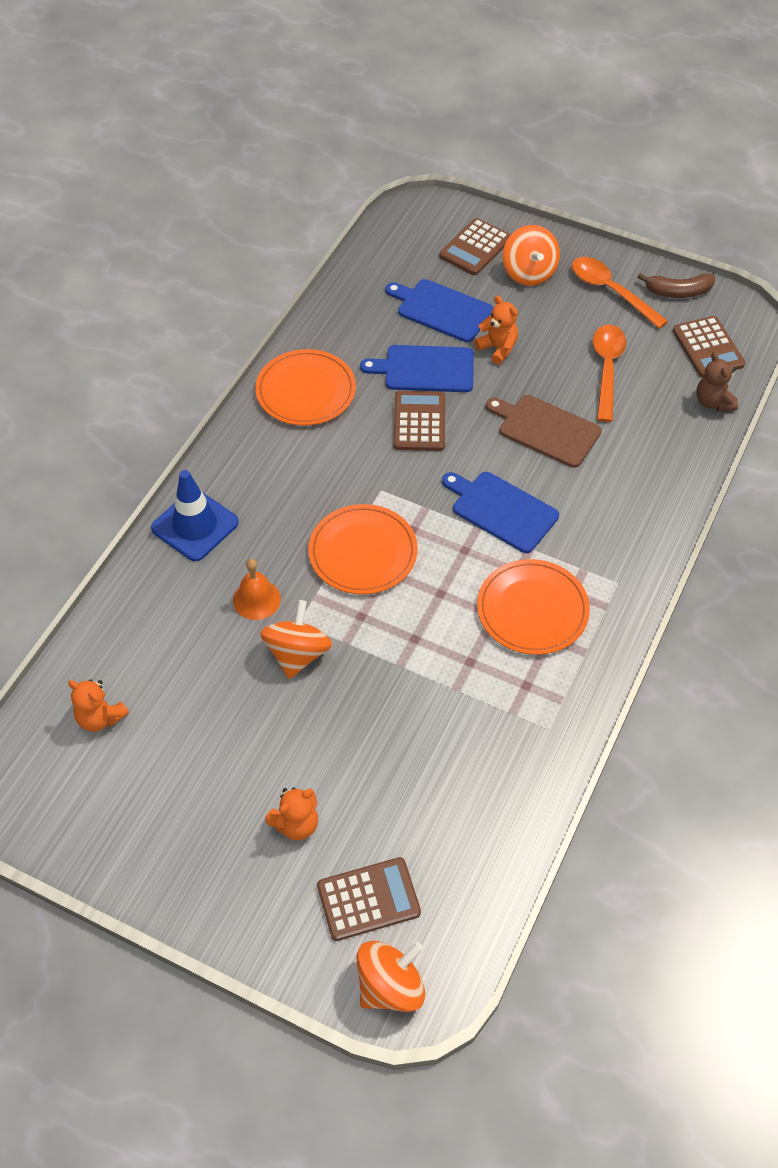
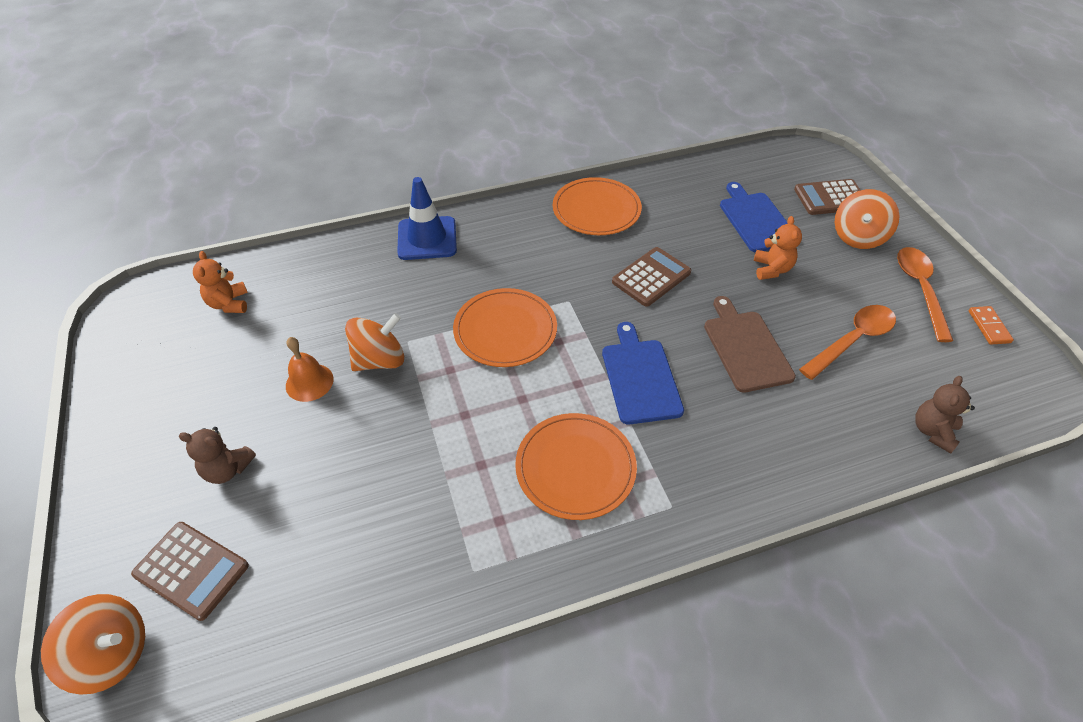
camera: 45 degrees right, 5 degrees down
(256, 599) = (402, 307): orange bell -> orange bell (309, 382)
(296, 824) = (227, 469): orange teddy bear -> brown teddy bear
(425, 369) = (697, 248): blue cutting board -> none
(678, 292) = (989, 327): brown banana -> orange domino
(708, 348) = (974, 386): brown calculator -> none

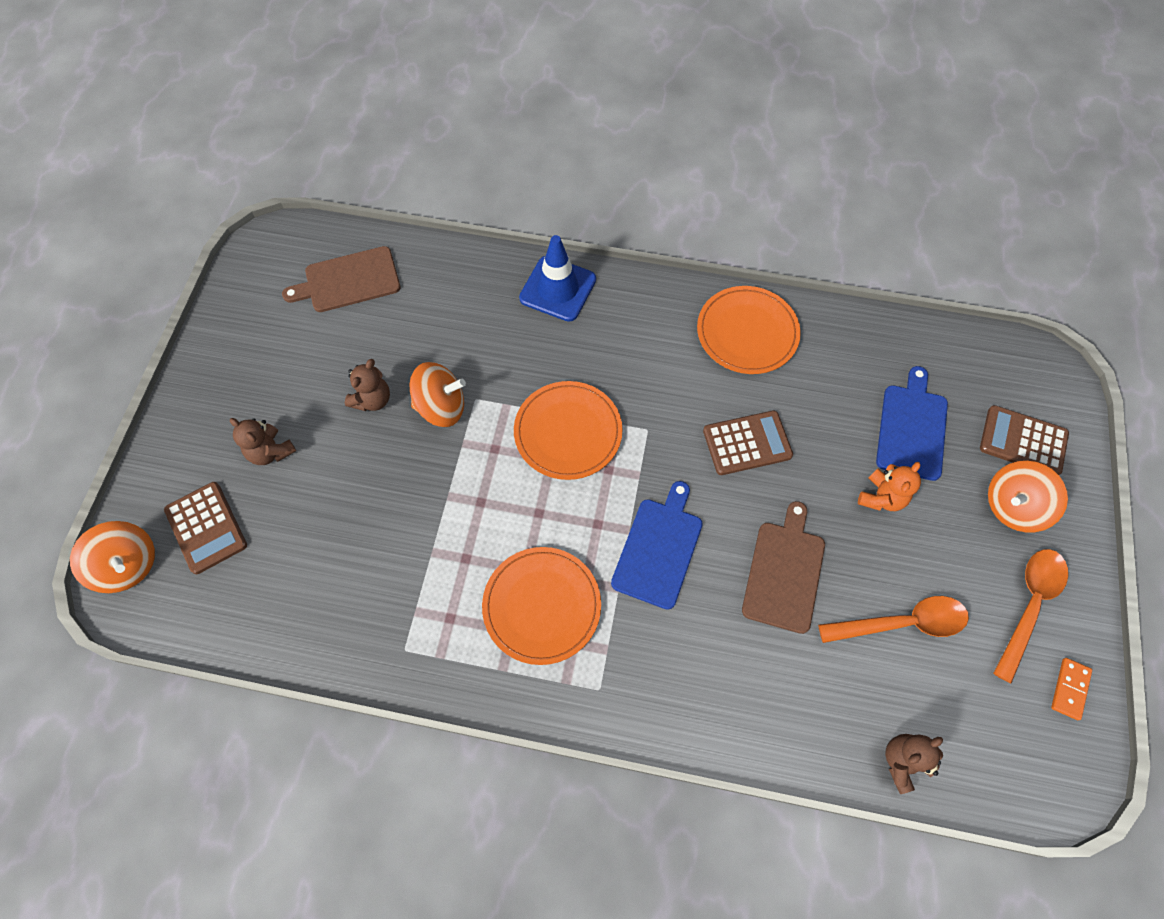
camera: 30 degrees right, 15 degrees up
(229, 304) = (348, 281): orange teddy bear -> brown cutting board
(309, 382) = (372, 399): orange bell -> brown teddy bear

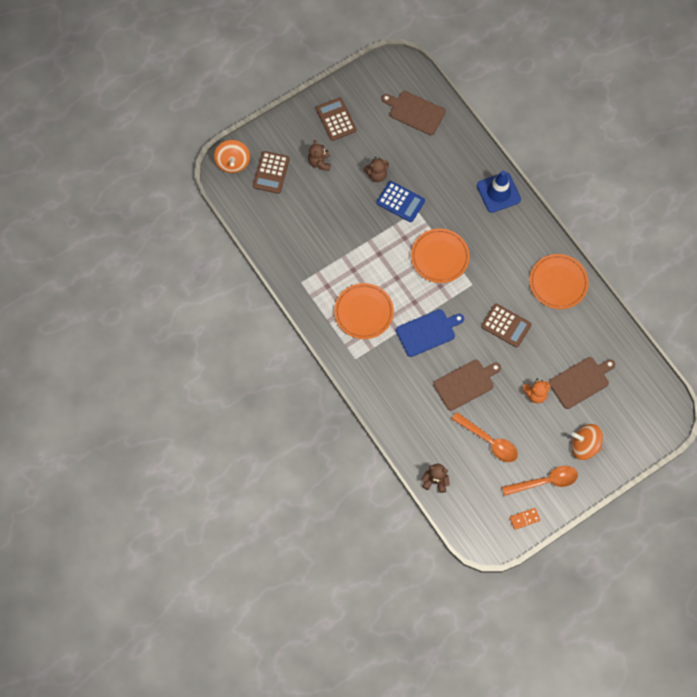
camera: 45 degrees right, 5 degrees up
(441, 407) = (400, 202): orange spinning top -> blue calculator
(912, 428) = (580, 381): blue cutting board -> brown cutting board
(1023, 441) = (621, 428): brown calculator -> brown calculator (336, 119)

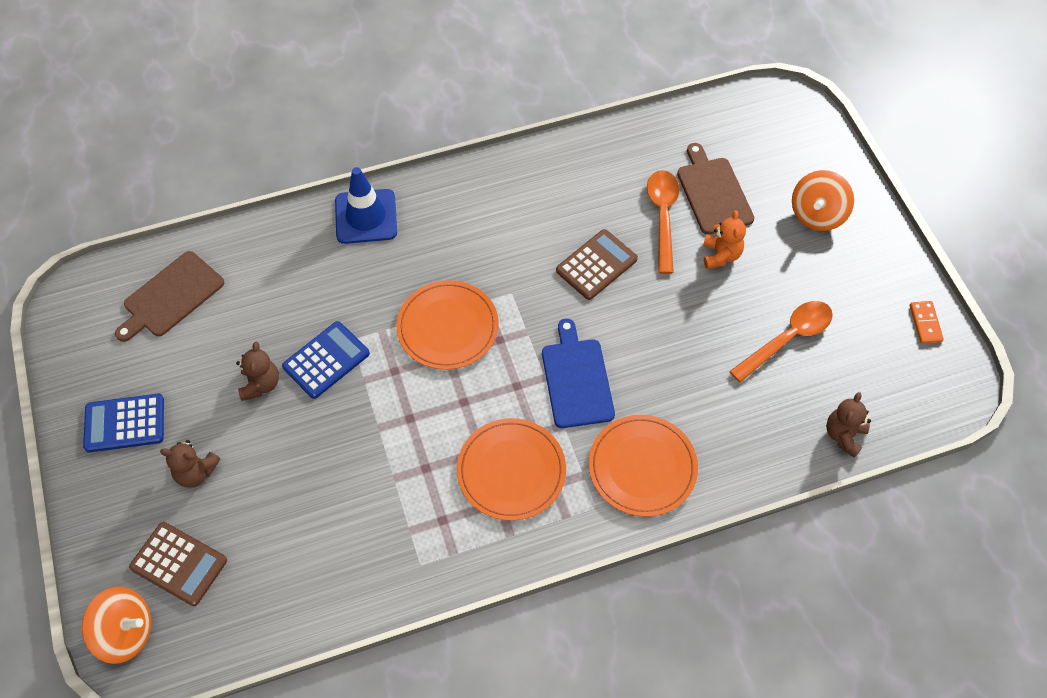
camera: 75 degrees left, 10 degrees down
(336, 119) = (124, 423): brown calculator -> blue calculator
(465, 383) = (682, 347): brown cutting board -> none
(545, 481) = (867, 280): orange spoon -> orange spoon (662, 216)
(558, 282) = (545, 179): orange plate -> orange plate (642, 467)

